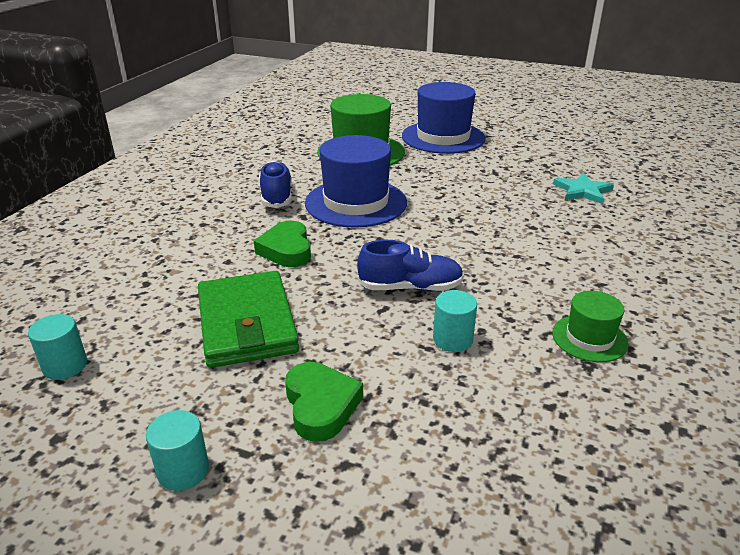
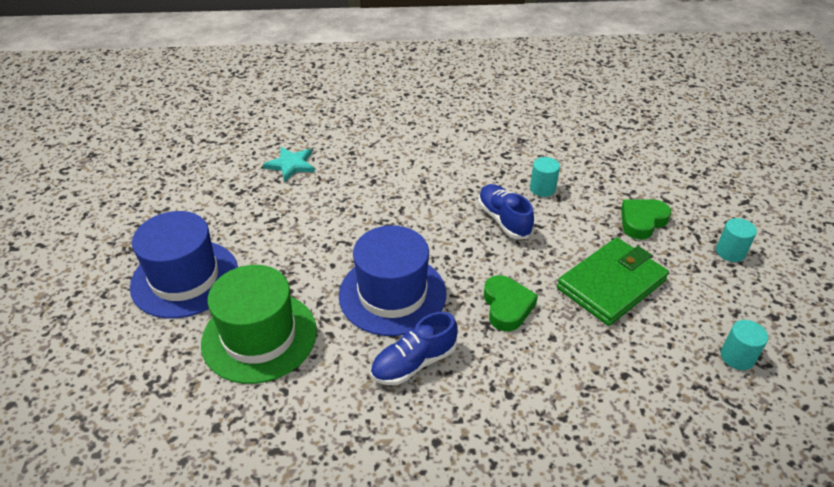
camera: 115 degrees left, 10 degrees up
(286, 250) = (507, 306): green heart -> green heart turned 60 degrees counterclockwise
(589, 338) = (497, 142): green hat -> none

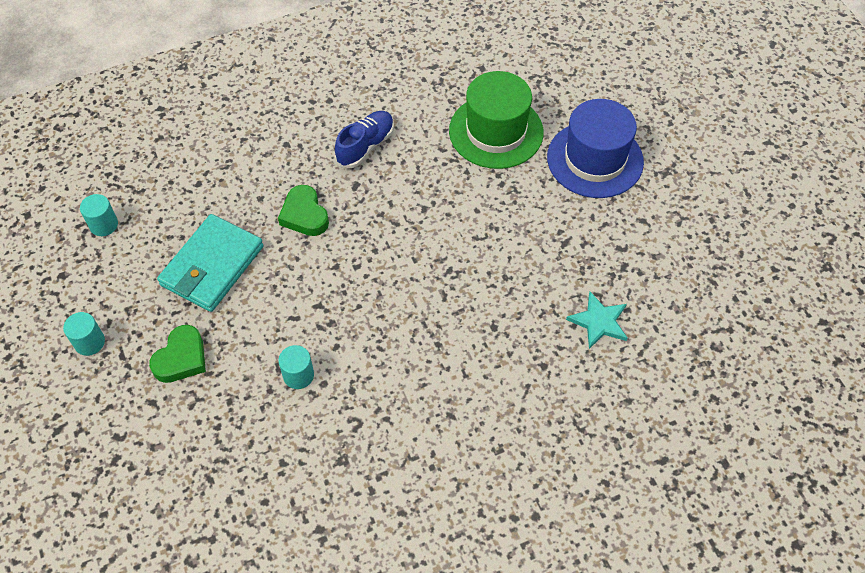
camera: 160 degrees right, 15 degrees up
(392, 294) = (408, 197): blue hat -> none
(503, 220) = (331, 314): blue shoe -> none
(611, 284) = (212, 266): green wallet -> turquoise wallet

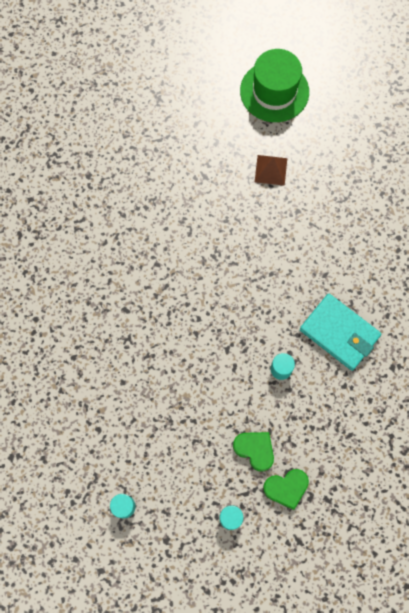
camera: 80 degrees left, 15 degrees up
(212, 266) = (179, 423): turquoise wallet -> turquoise wallet (339, 333)
(304, 215) = (145, 350): green heart -> green heart (286, 488)
(365, 146) = (89, 297): blue shoe -> none
(496, 131) = (96, 201): green hat -> green hat (274, 91)
(595, 159) = (137, 140): blue hat -> none
(599, 322) = (271, 170): turquoise star -> brown pyramid

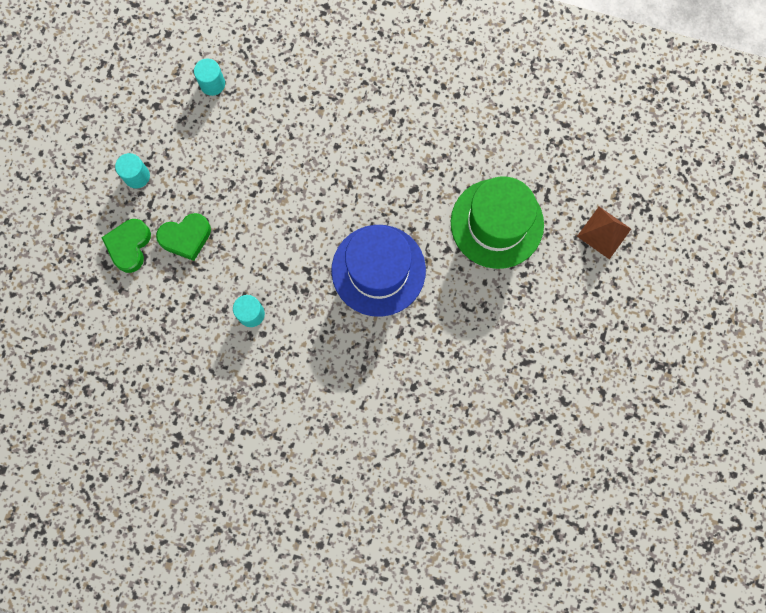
camera: 120 degrees right, 5 degrees up
(198, 301) = (378, 270): none -> blue hat
(271, 170) = (491, 445): brown pyramid -> brown pyramid (604, 232)
(274, 91) = (596, 515): green hat -> green hat (497, 223)
(339, 333) = (251, 401): turquoise wallet -> none

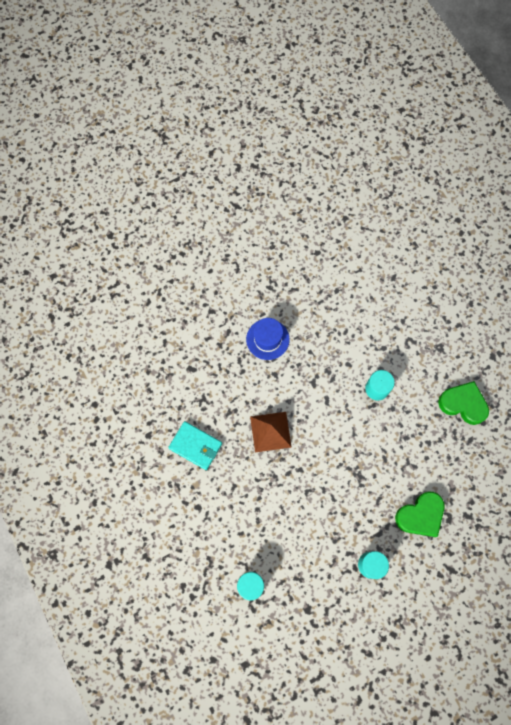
camera: 135 degrees left, 5 degrees down
(186, 237) = (375, 483): green heart -> green heart (463, 404)
(349, 137) = (195, 446): none -> turquoise wallet
(378, 270) = (267, 339): blue hat -> blue hat, size x0.52
(497, 223) = (163, 297): green hat -> none
(604, 232) = (107, 232): brown pyramid -> brown pyramid (270, 431)

